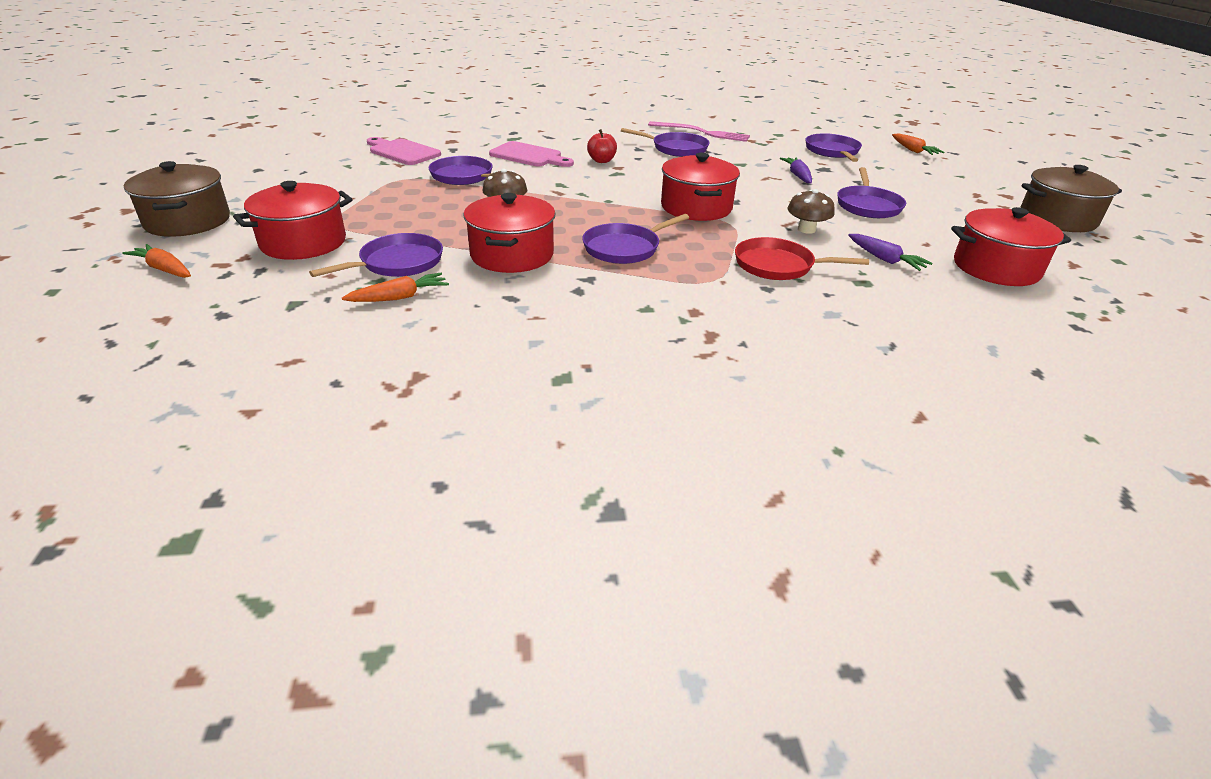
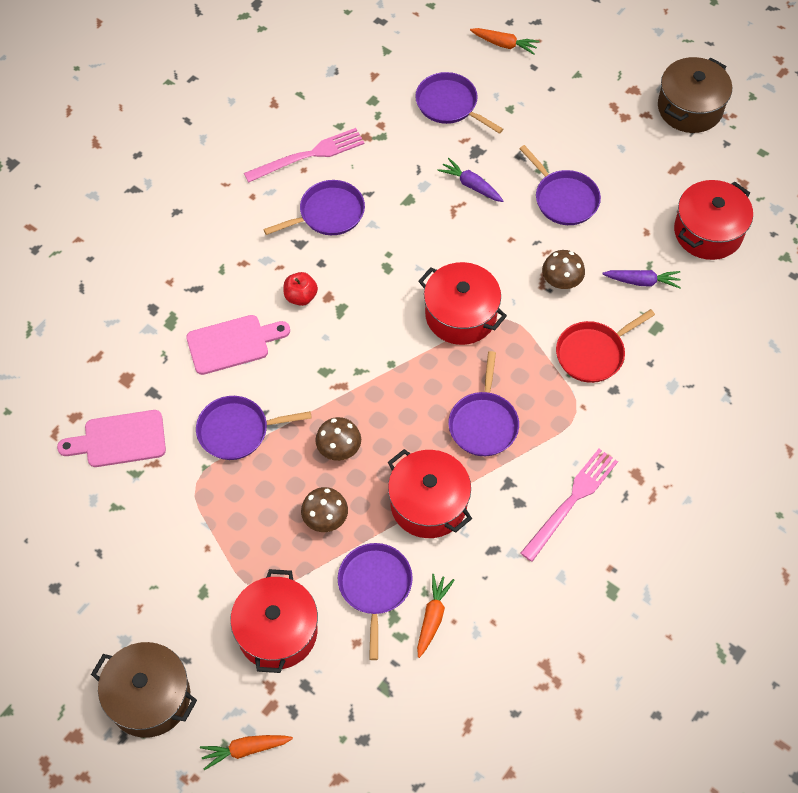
camera: 45 degrees left, 25 degrees up
(436, 224) = (325, 518): none -> brown mushroom
(622, 314) = (571, 501): none -> pink fork

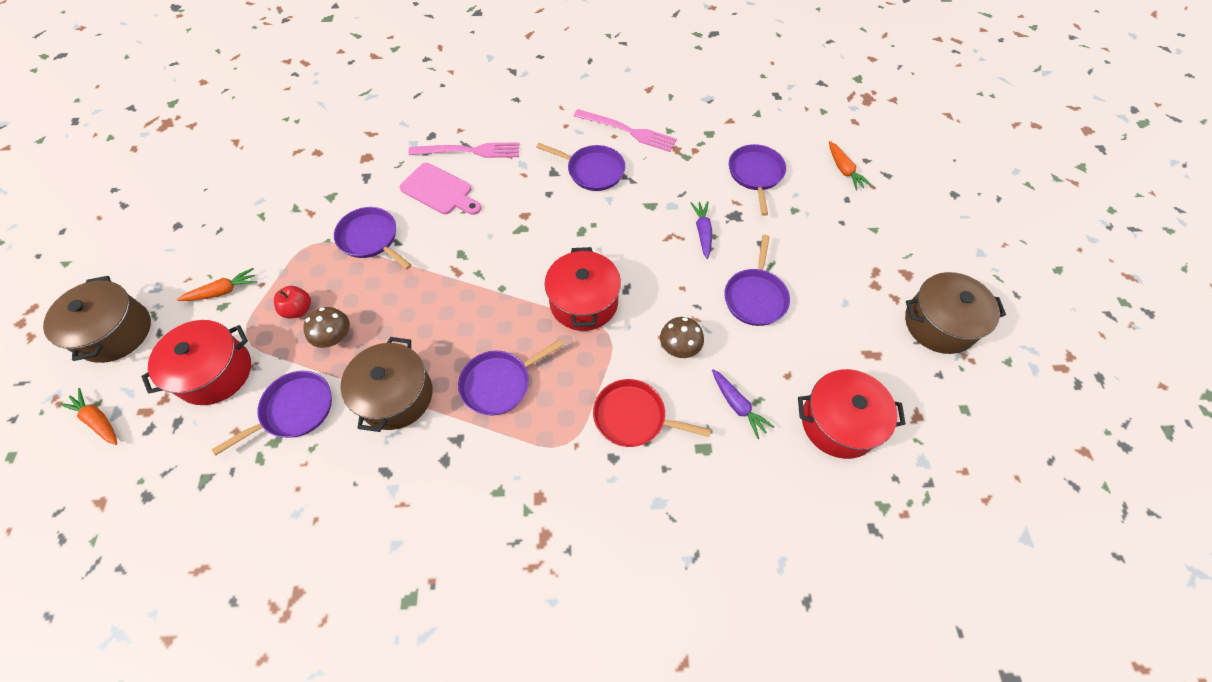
camera: 50 degrees right, 0 degrees up
(119, 440) = (315, 184): pink cutting board -> none
(301, 296) = (510, 201): red apple -> red apple (299, 310)
(339, 448) = (402, 305): brown mushroom -> none
(428, 504) = (396, 396): red pot -> brown pot
(432, 617) = (292, 470): orange carrot -> orange carrot (223, 291)
(571, 501) = (476, 501): pink fork -> pink fork (469, 151)

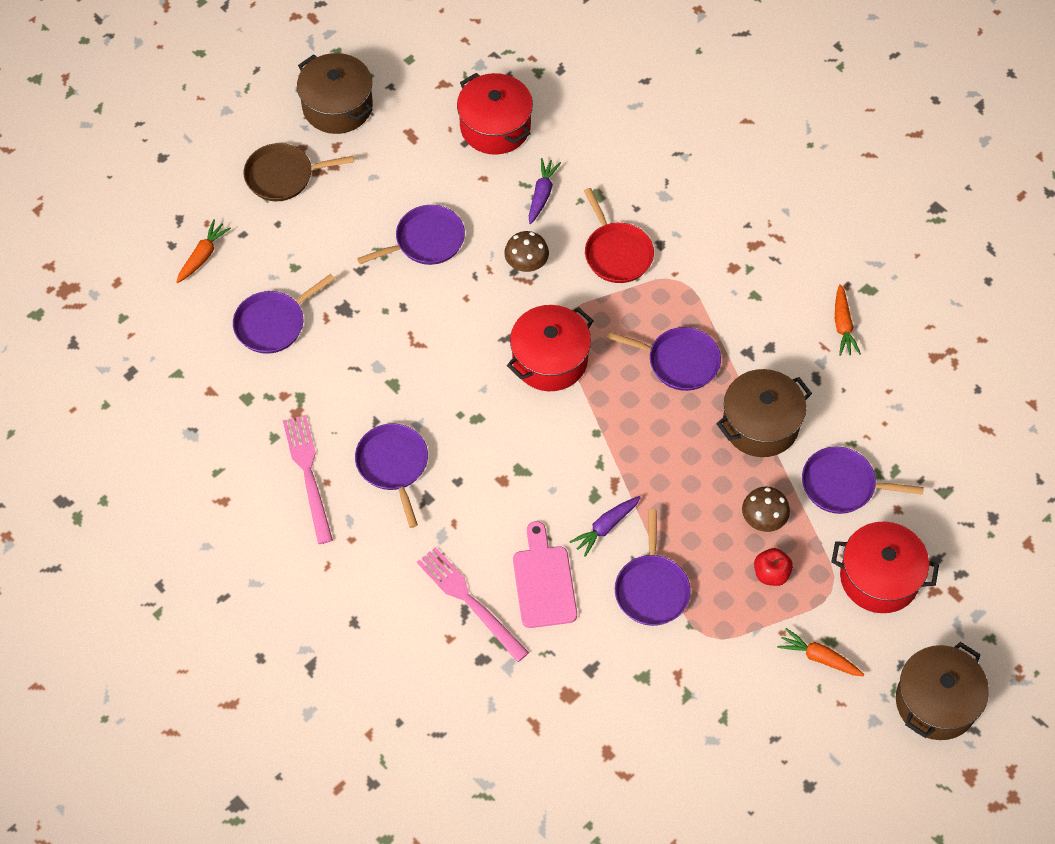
camera: 130 degrees left, 0 degrees up
(98, 420) = (995, 620): orange carrot -> orange carrot (843, 326)
(702, 232) = (388, 322): purple carrot -> purple carrot (605, 527)
(886, 249) = (283, 176): none -> brown pan

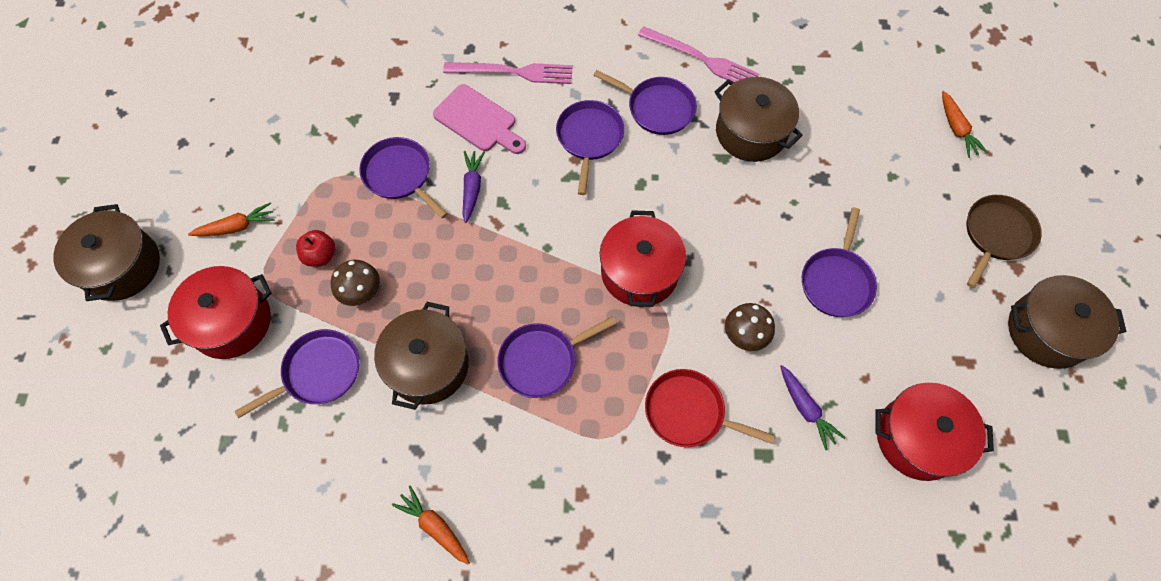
camera: 135 degrees right, 5 degrees up
(273, 324) = (850, 126): purple pan -> purple pan (589, 138)
(349, 384) = (751, 132): none -> brown pot

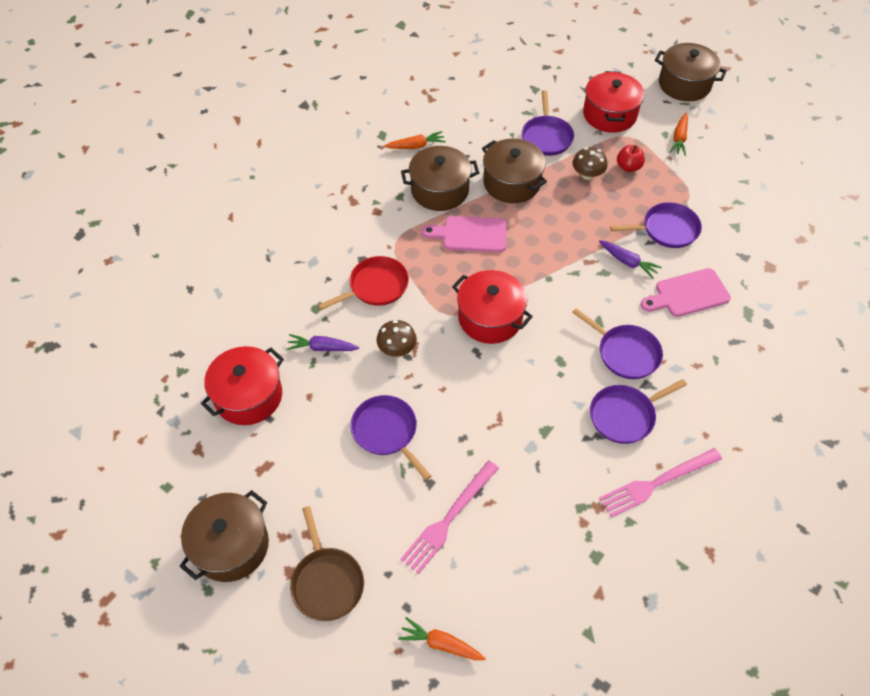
camera: 125 degrees right, 10 degrees down
(513, 72) = (724, 339): pink fork -> pink fork (449, 518)
(541, 361) = (470, 234): purple pan -> pink cutting board
(751, 132) = (555, 467): brown pot -> brown pot (439, 190)

